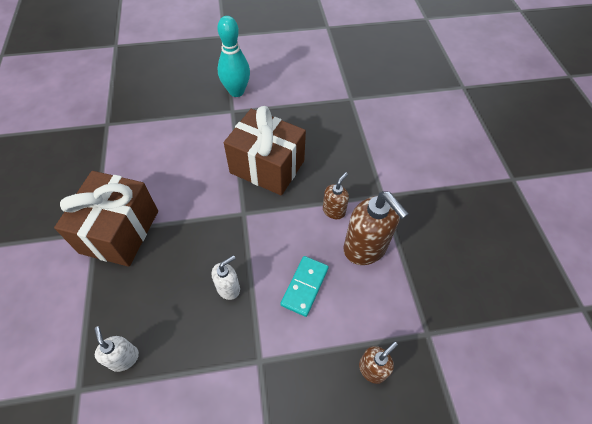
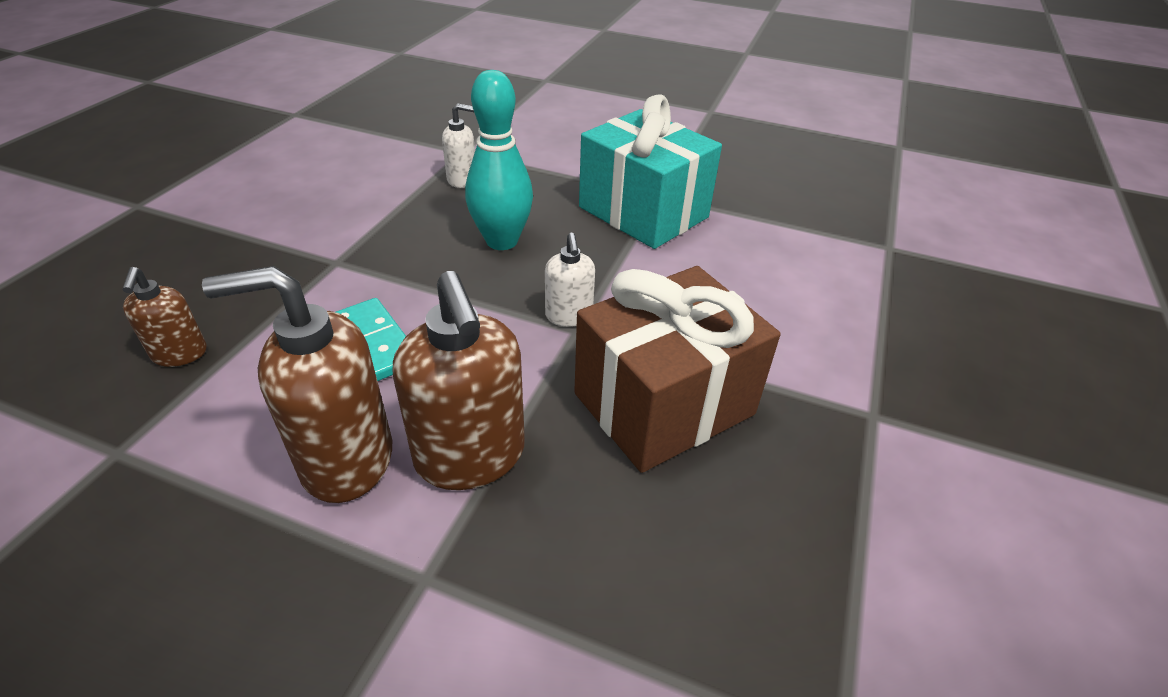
camera: 120 degrees right, 15 degrees down
(120, 231) = (643, 212): brown gift -> turquoise gift
(228, 288) = (460, 271): white soap dispenser -> white soap dispenser (569, 316)
(236, 91) = (950, 450): turquoise bowling pin -> turquoise bowling pin (502, 241)
(334, 211) = (470, 456): brown soap dispenser -> brown soap dispenser, size x1.87

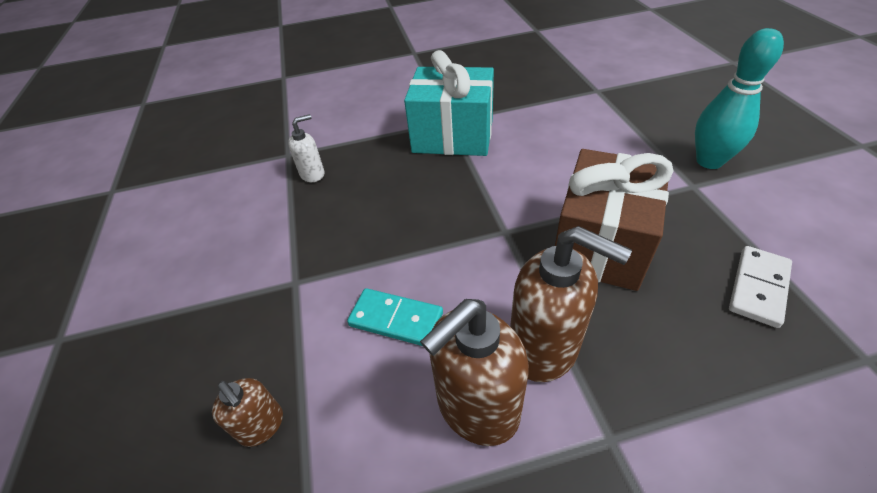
camera: 30 degrees left, 5 degrees up
(502, 241) = (391, 201): turquoise bowling pin -> turquoise bowling pin (709, 161)
(569, 316) = (490, 225): white soap dispenser -> none
(801, 570) = (758, 287): none -> white domino

